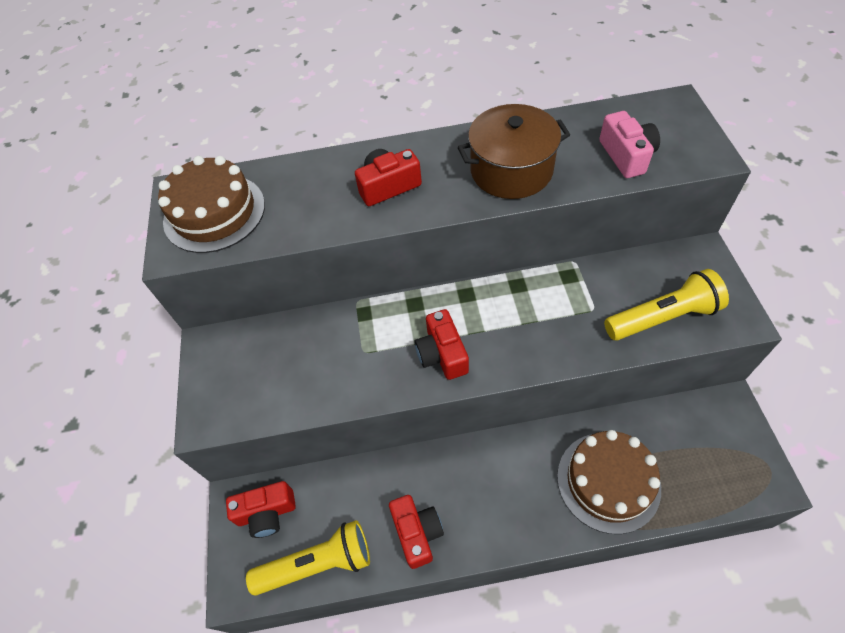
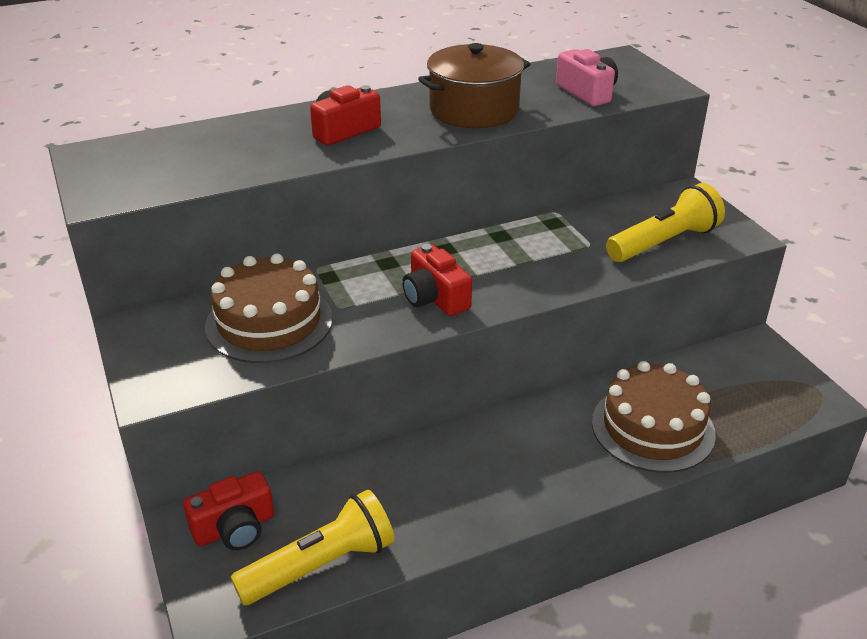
camera: 20 degrees left, 20 degrees down
(214, 213) = (141, 166): brown cake -> brown cake (269, 322)
(417, 533) = (442, 512): red camera -> none

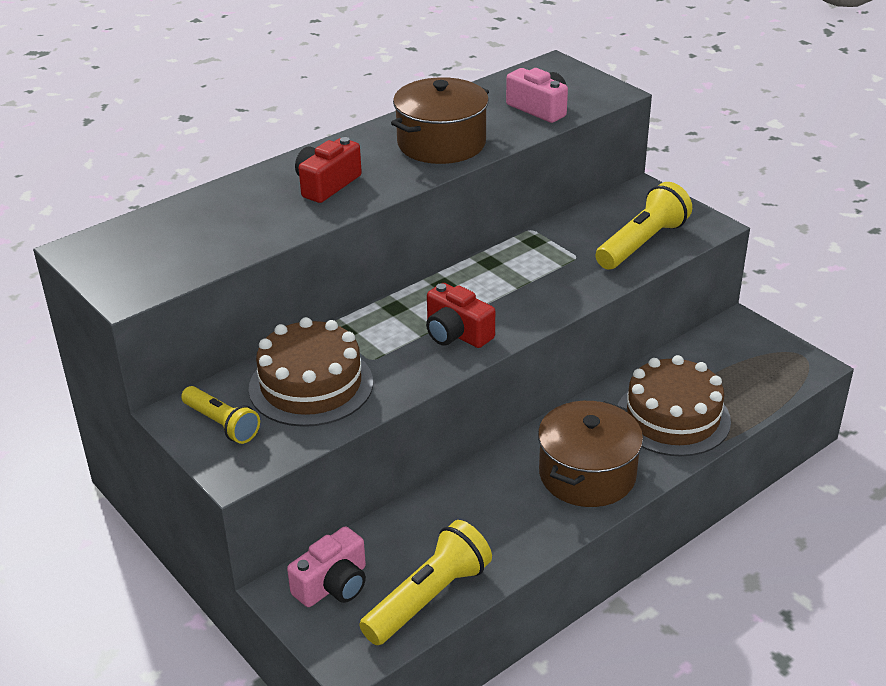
camera: 15 degrees left, 0 degrees up
(166, 344) = (222, 424): none -> yellow flashlight
(235, 528) = (333, 585): red camera -> pink camera
(539, 469) = (587, 474): none -> brown pot

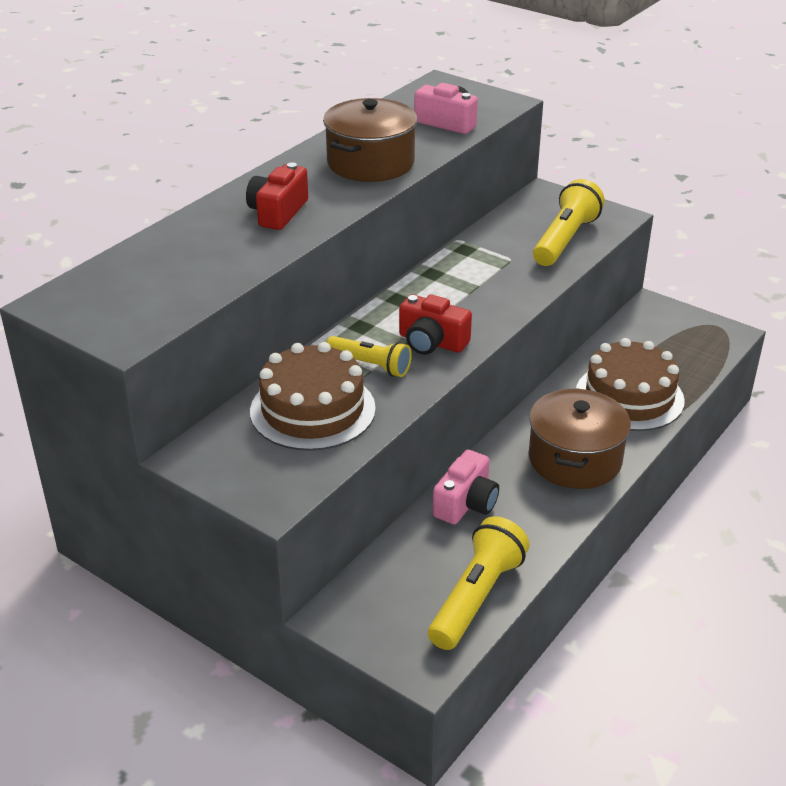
camera: 15 degrees left, 0 degrees up
(222, 424) = (240, 460): yellow flashlight -> yellow flashlight (370, 365)
(333, 585) = (379, 601): pink camera -> pink camera (466, 503)

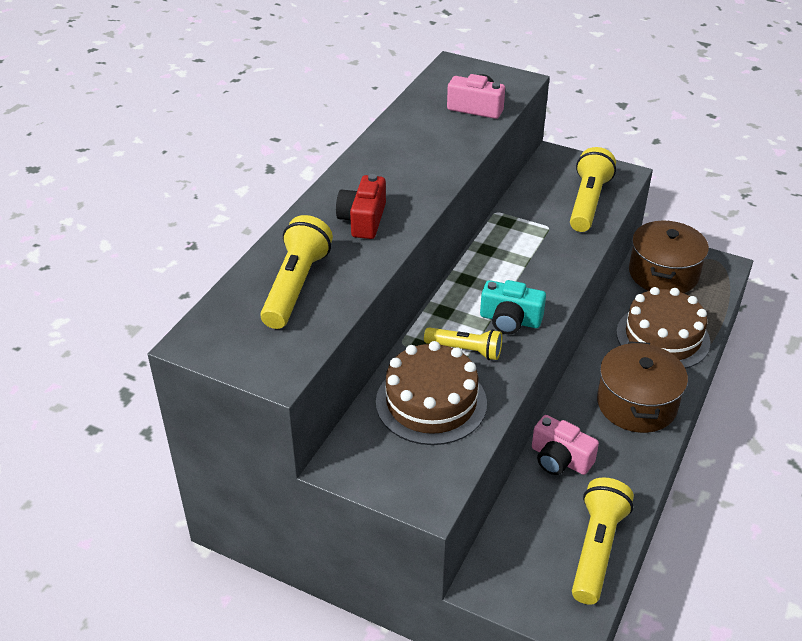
camera: 10 degrees left, 5 degrees up
(180, 264) = (296, 286): none -> yellow flashlight
(370, 163) = (425, 158): brown pot -> brown pot (663, 273)
(431, 342) = (510, 320): red camera -> turquoise camera
(466, 503) = (560, 459): pink camera -> pink camera turned 105 degrees clockwise

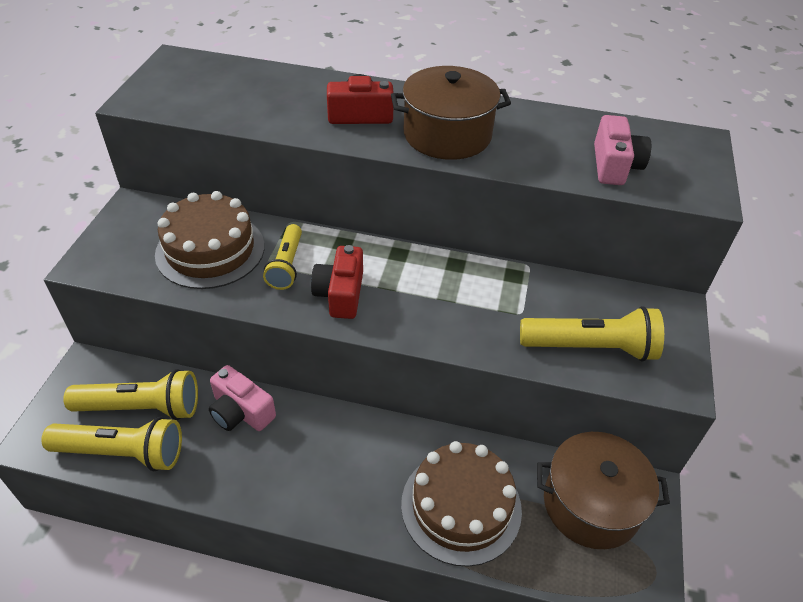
camera: 75 degrees right, 5 degrees up
(296, 286) = (251, 93): yellow flashlight -> yellow flashlight (142, 408)
(510, 320) = (340, 294): turquoise camera -> red camera
(560, 459) = (241, 412): pink camera -> pink camera turned 75 degrees counterclockwise
(636, 404) = (335, 481): brown pot -> brown pot (447, 135)

